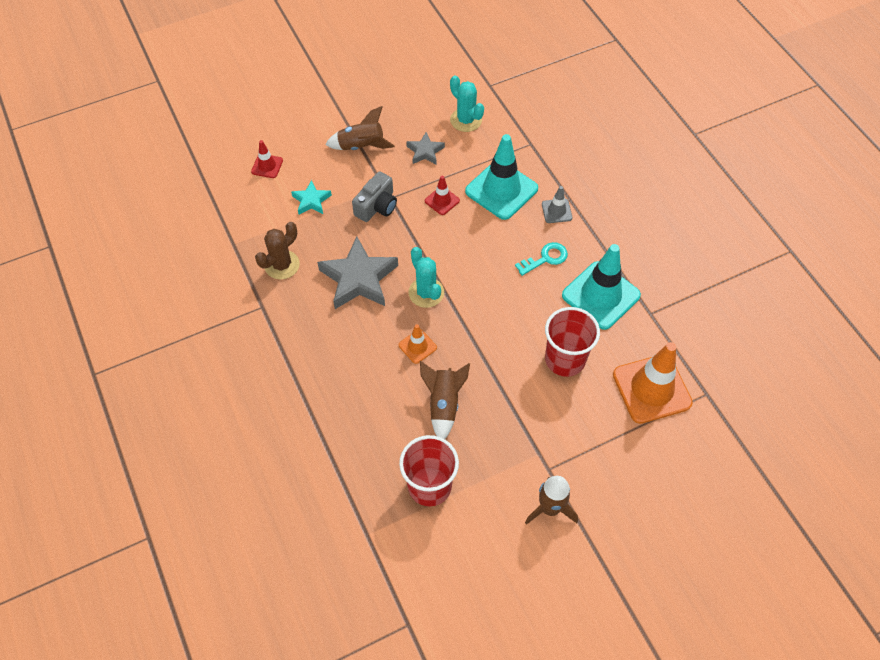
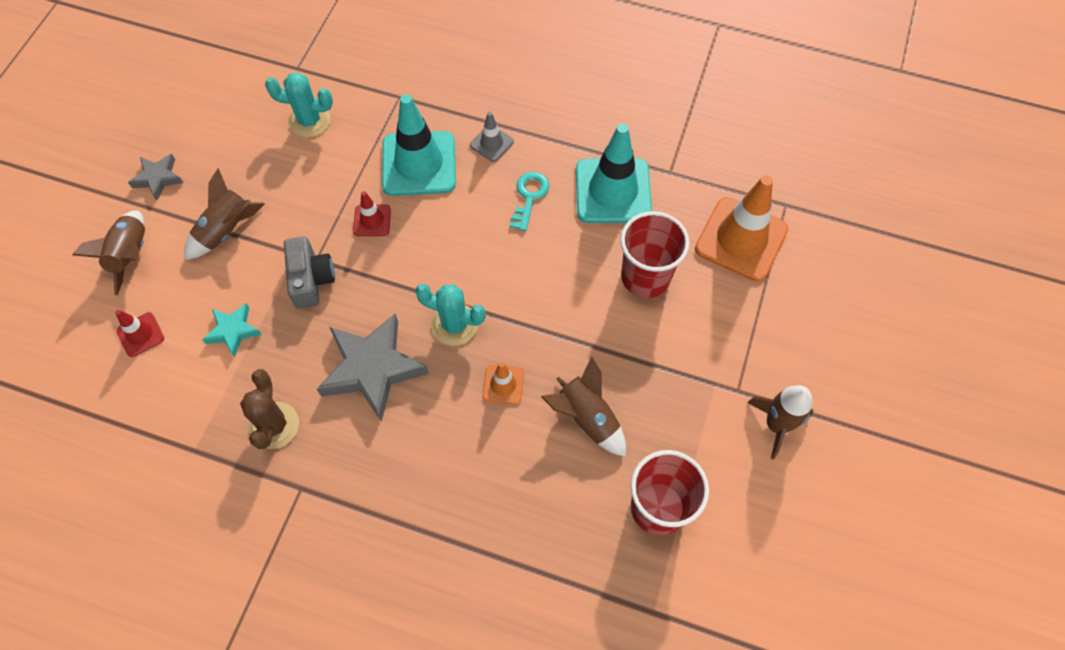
camera: 45 degrees left, 5 degrees up
(303, 122) = (131, 255): none -> brown rocket
(425, 151) = (301, 184): grey star -> grey star (158, 178)

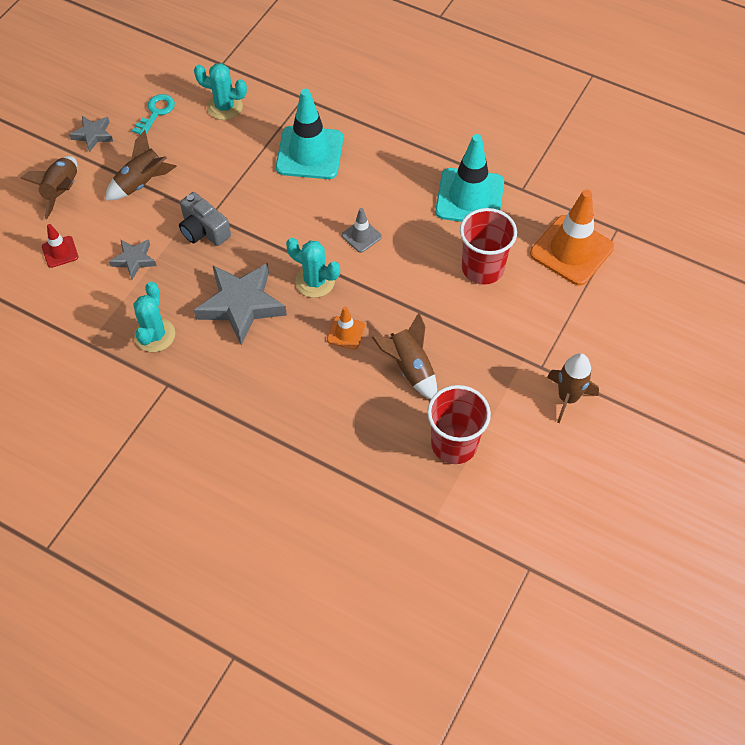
camera: 10 degrees right, 5 degrees down
(233, 331) = (134, 260): turquoise star -> grey star
(274, 425) = (155, 335): brown cactus -> turquoise cactus
(311, 279) = (204, 230): grey camera -> grey camera turned 135 degrees clockwise
(372, 220) = (262, 192): red traffic cone -> none
(491, 143) = (374, 145): grey traffic cone -> grey traffic cone (361, 236)
(529, 197) = (397, 192): turquoise key -> turquoise key (156, 112)

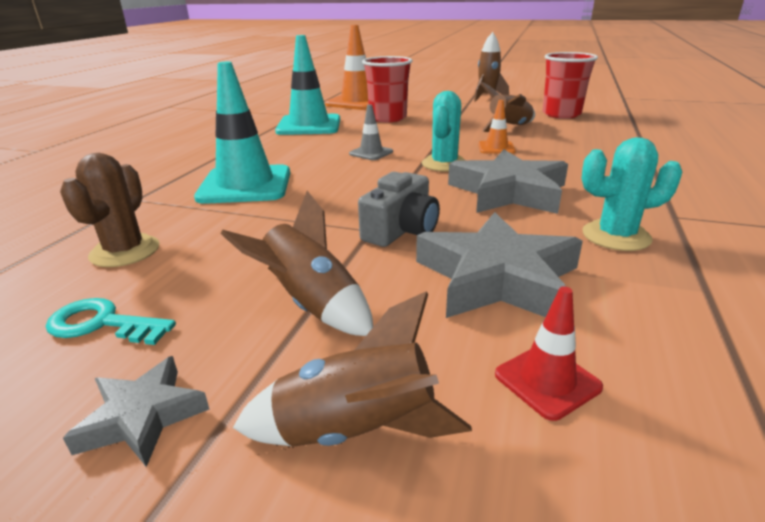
camera: 100 degrees left, 30 degrees down
(134, 260) = (497, 278): grey star -> grey star, size x1.91
(225, 107) = (125, 251): turquoise cactus -> brown cactus

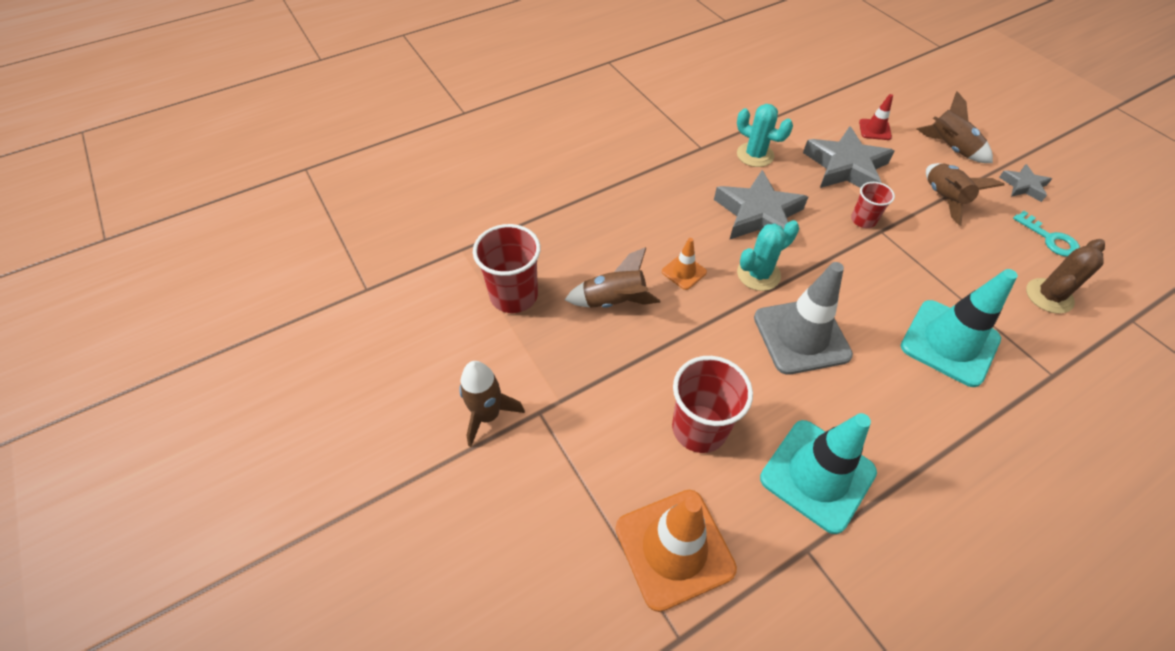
camera: 140 degrees left, 25 degrees up
(371, 153) = (801, 336): grey traffic cone -> grey traffic cone, size x2.09
(401, 230) = (863, 220): grey camera -> red cup

